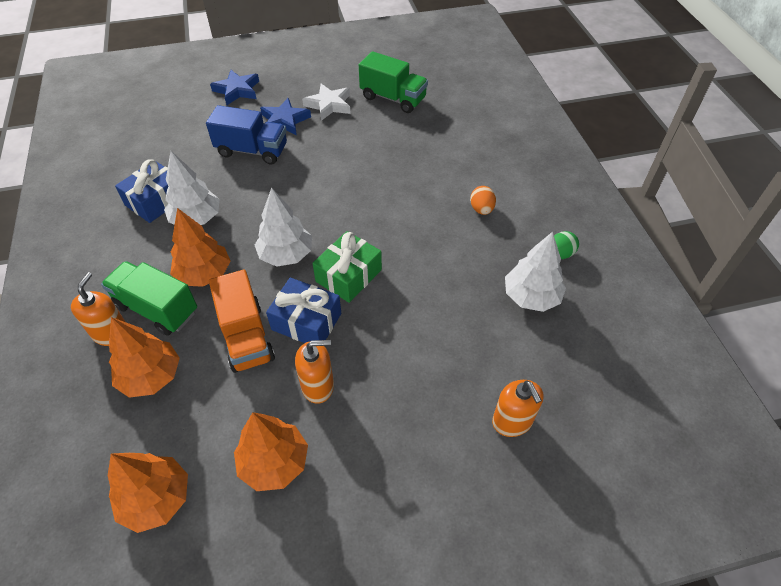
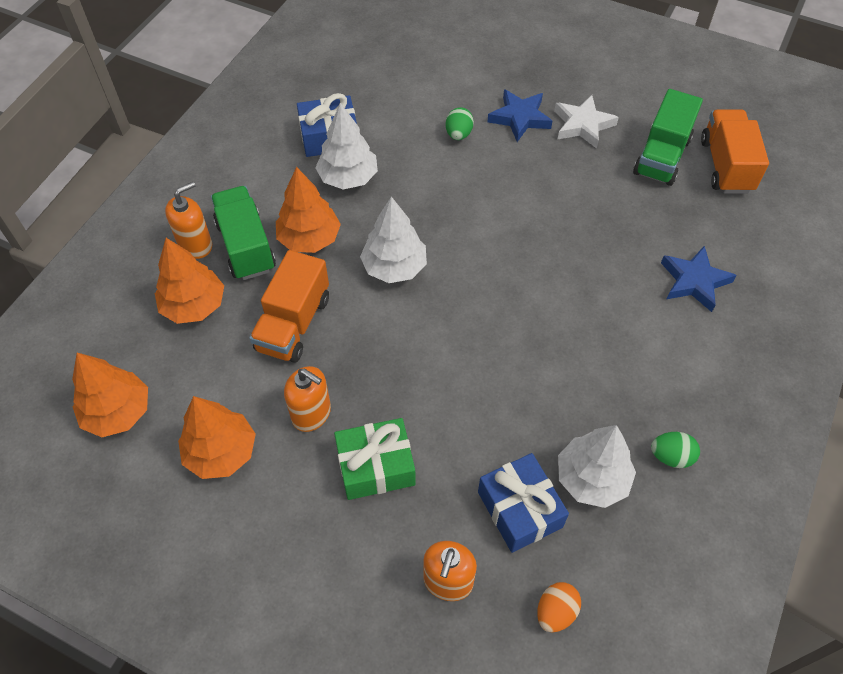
camera: 40 degrees right, 5 degrees up
(237, 90) = (503, 55): blue star -> blue star (694, 281)
(252, 151) = (458, 134): blue truck -> green egg
(306, 321) = (355, 346): blue gift -> blue gift (520, 509)
(348, 275) = (432, 327): green gift -> green gift (376, 466)
(393, 98) = (661, 156): green truck -> green truck turned 45 degrees clockwise
(433, 85) = (726, 166): none -> orange truck
(481, 209) = (634, 348): orange egg -> orange egg (555, 612)

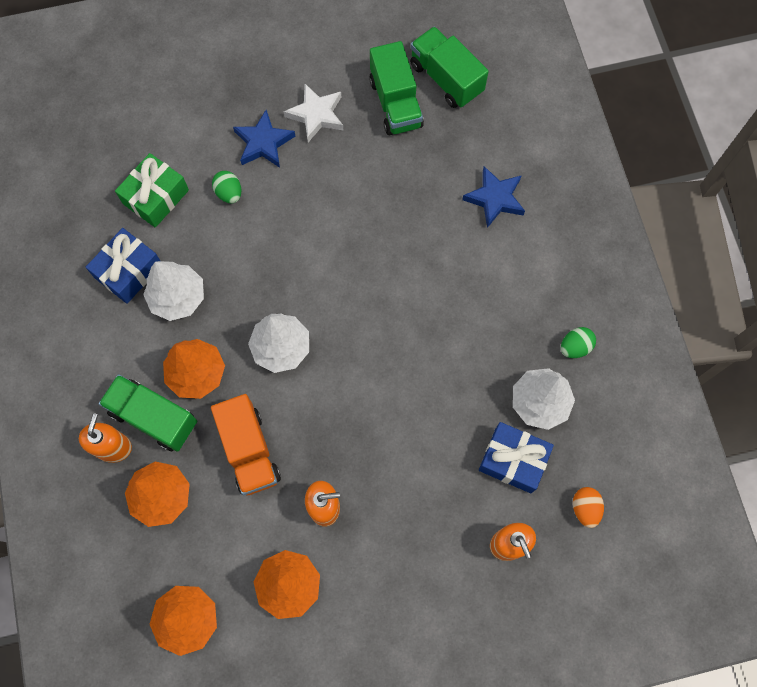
camera: 40 degrees left, 15 degrees up
(376, 466) = (400, 507): green gift -> green gift (156, 197)
(726, 166) = (446, 78): orange truck -> green truck

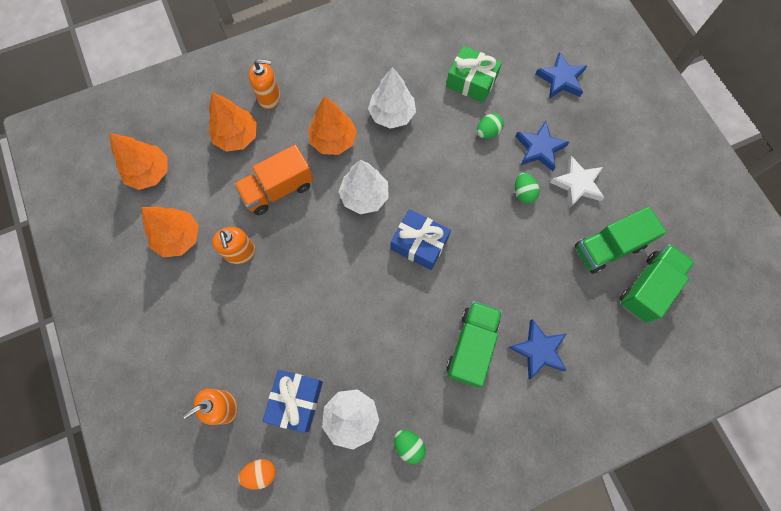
camera: 80 degrees right, 0 degrees up
(129, 271) = (406, 77): blue gift -> blue gift (419, 244)
(154, 417) = (295, 119): green truck -> green truck (471, 346)
(179, 99) = (561, 79): none -> blue star
(315, 172) = (523, 193): none -> green egg

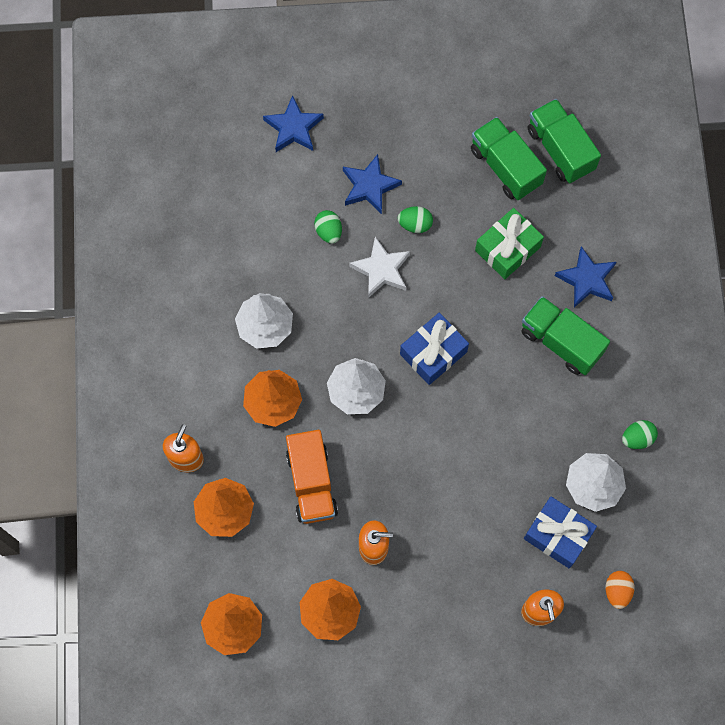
camera: 70 degrees left, 0 degrees up
(471, 81) = (257, 223): green gift -> green gift (507, 248)
(577, 184) = (425, 166): white star -> white star (381, 269)
(608, 247) = (505, 167): green truck -> green truck turned 150 degrees clockwise

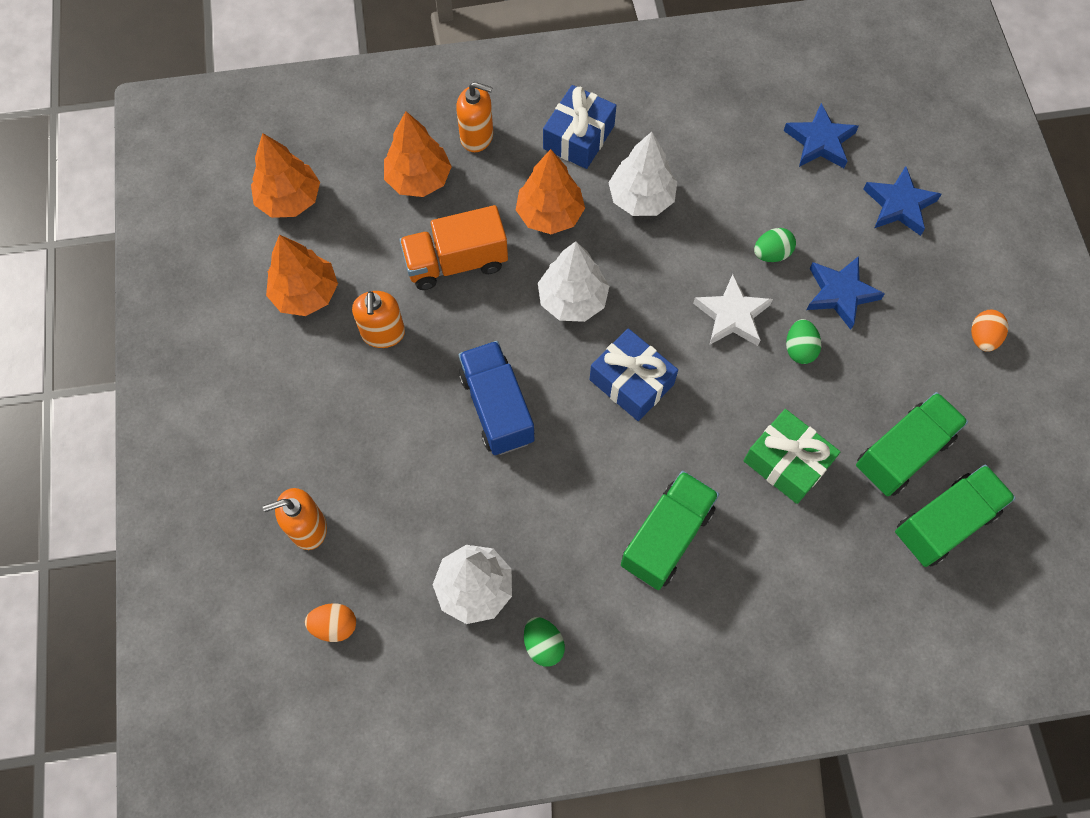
camera: 85 degrees right, 5 degrees down
(416, 92) = (982, 338): none -> orange egg
(448, 458) = (497, 408): none -> blue truck
(558, 535) = (406, 546): blue gift -> blue gift (578, 137)
(586, 280) = (760, 567): blue star -> blue star (819, 141)

